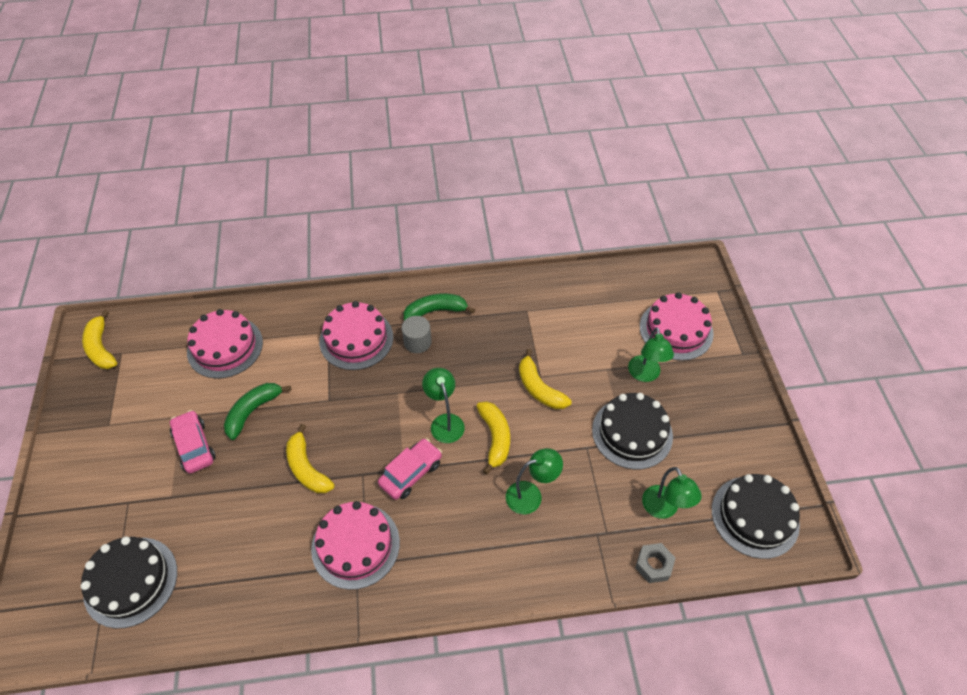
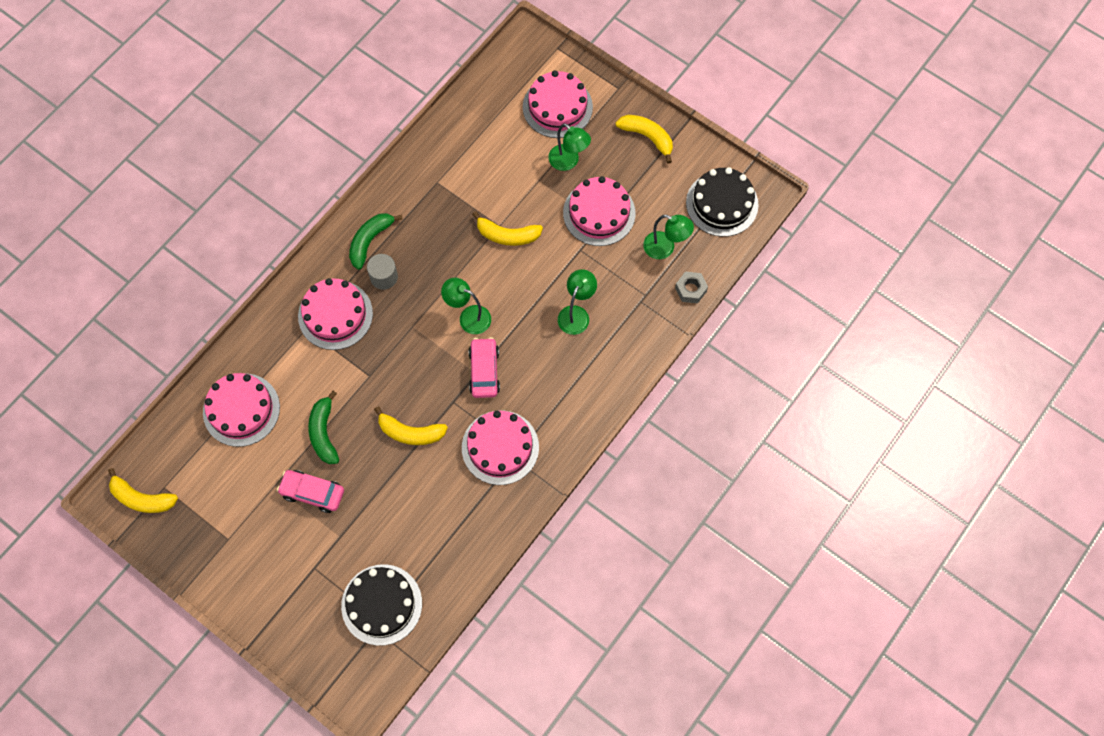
camera: 45 degrees left, 15 degrees up
(495, 438) = (514, 297): yellow banana -> yellow banana (647, 137)
(632, 433) = (599, 213): black cake -> pink cake

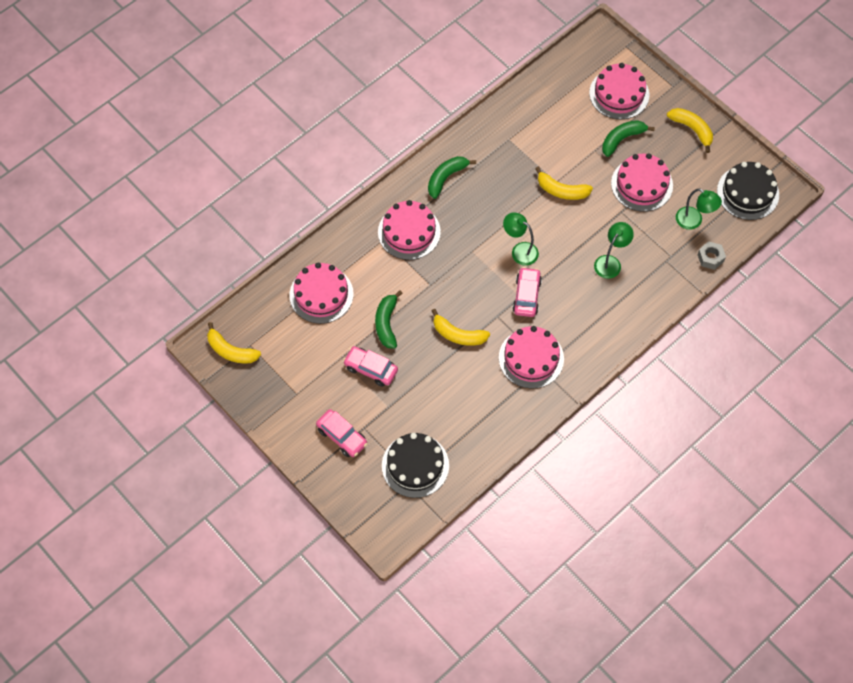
camera: 10 degrees right, 5 degrees down
(289, 583) = (342, 436): none -> pink car
(384, 277) = (453, 208): grey cylinder -> none
(568, 162) = (622, 139): green lamp -> green banana

